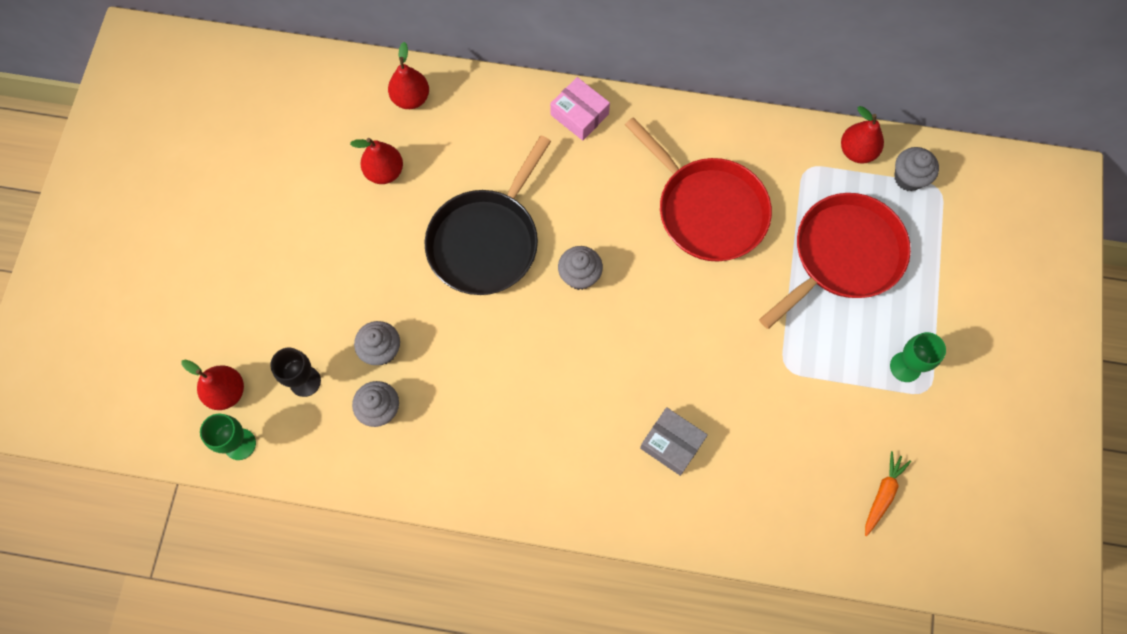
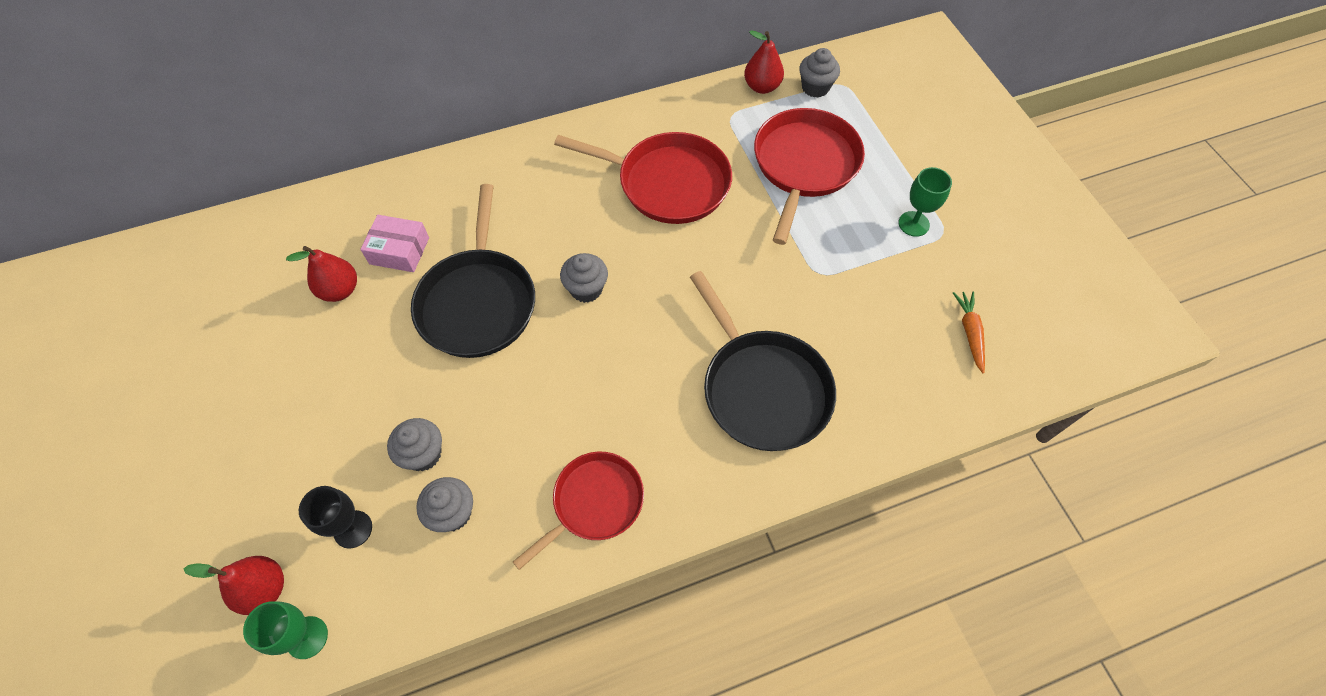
camera: 30 degrees left, 10 degrees down
(411, 98) = (334, 217): red pear -> none
(487, 461) = (594, 503): none -> red pan
(579, 114) = (507, 161): pink box -> pink box (399, 251)
(672, 444) = (762, 389): grey box -> black pan

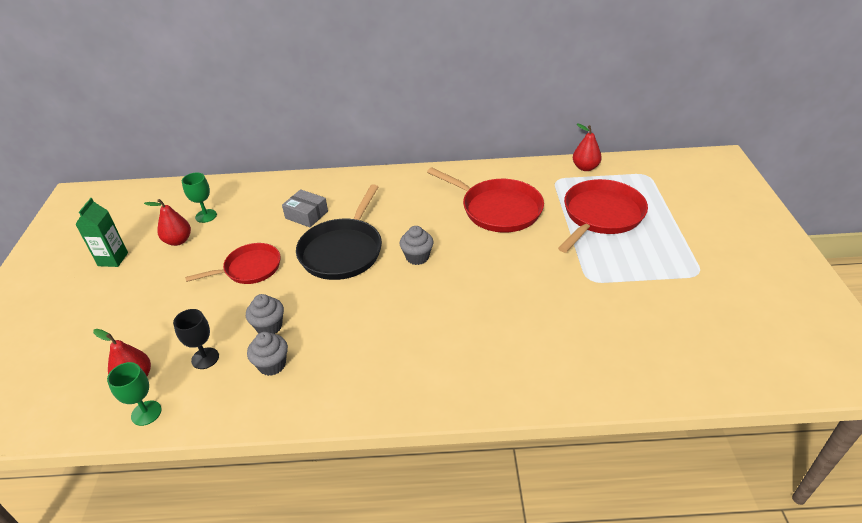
camera: 20 degrees right, 20 degrees down
(127, 399) = (113, 259): none -> green carton
(340, 290) = (261, 228): red pear -> red pear (178, 241)
(399, 251) = (306, 215): pink box -> grey box
(594, 503) = (370, 382): red pan -> red pan (250, 268)
(762, 389) = (521, 341): black pan -> none
(815, 87) = (625, 173): grey cupcake -> none
(913, 224) = (675, 263): green goblet -> green goblet (206, 216)
(969, 333) = (701, 340): orange carrot -> none

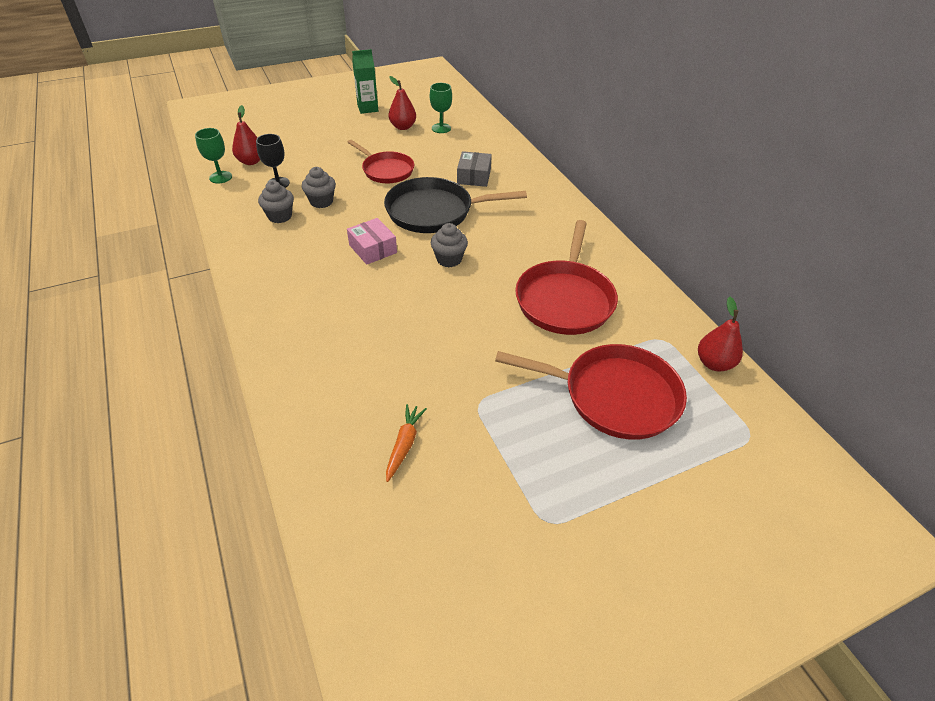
camera: 65 degrees right, 5 degrees up
(374, 302) = (373, 249): none -> pink box
(620, 328) = (404, 444): none -> orange carrot

